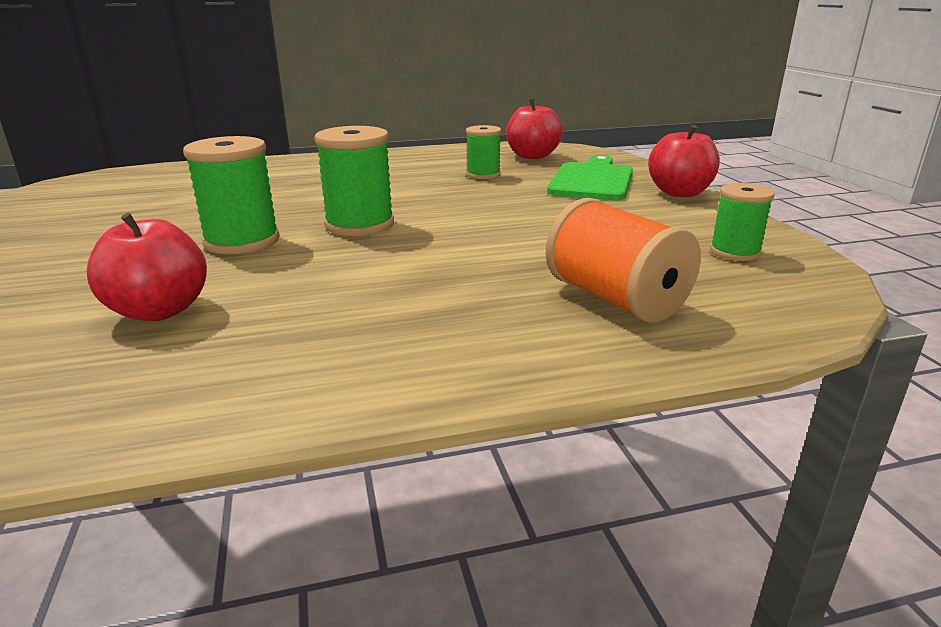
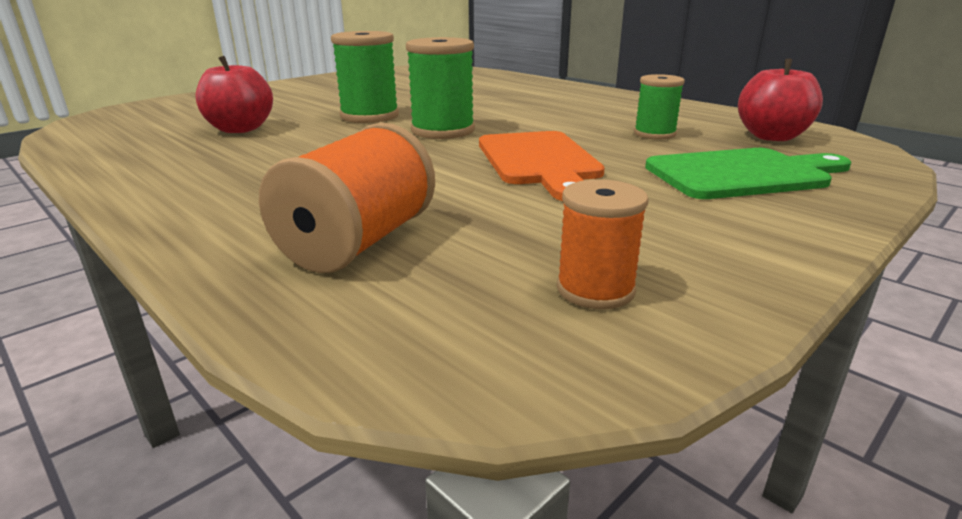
camera: 60 degrees right, 0 degrees up
(499, 215) = (539, 161): none -> orange cutting board
(679, 193) = (802, 224): red apple -> none
(735, 252) = (595, 289): green spool -> orange spool

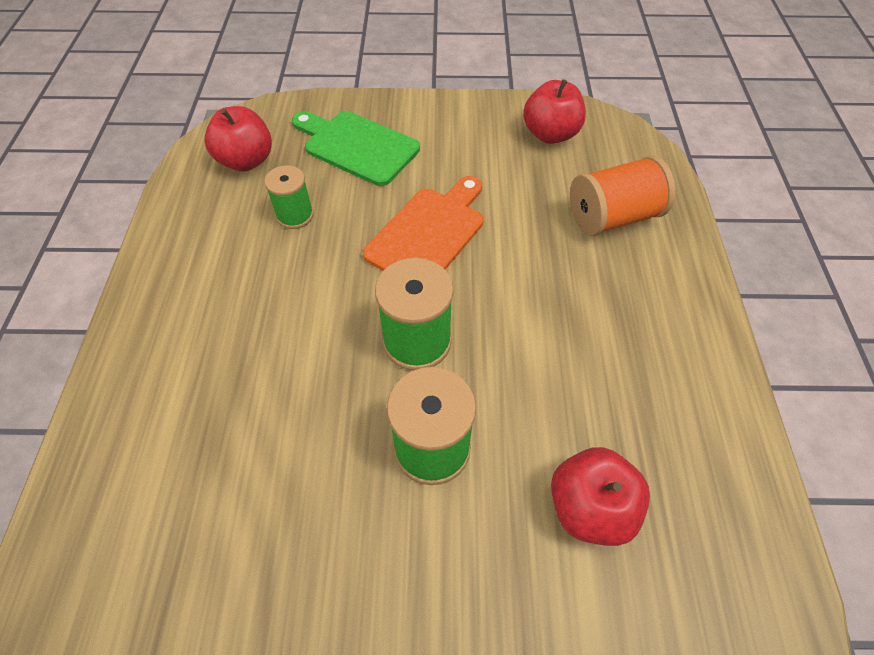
camera: 135 degrees left, 30 degrees up
(595, 289) = (550, 134): orange spool -> red apple

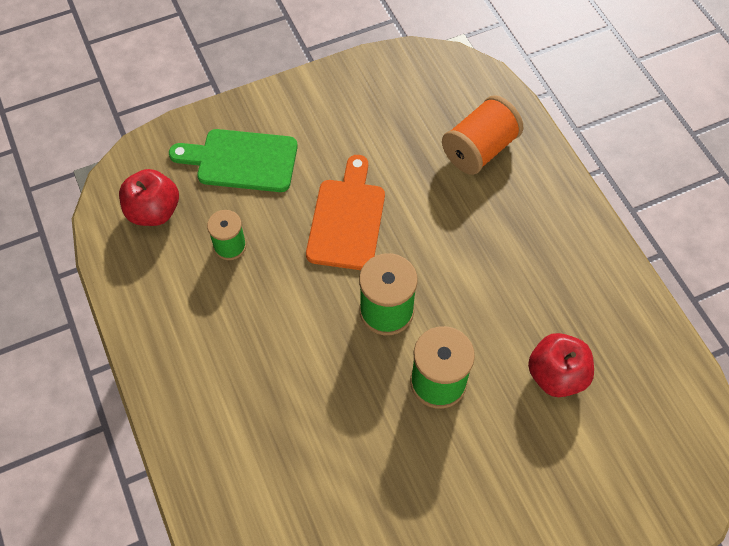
camera: 25 degrees left, 5 degrees up
(550, 134) = (396, 88): red apple -> none

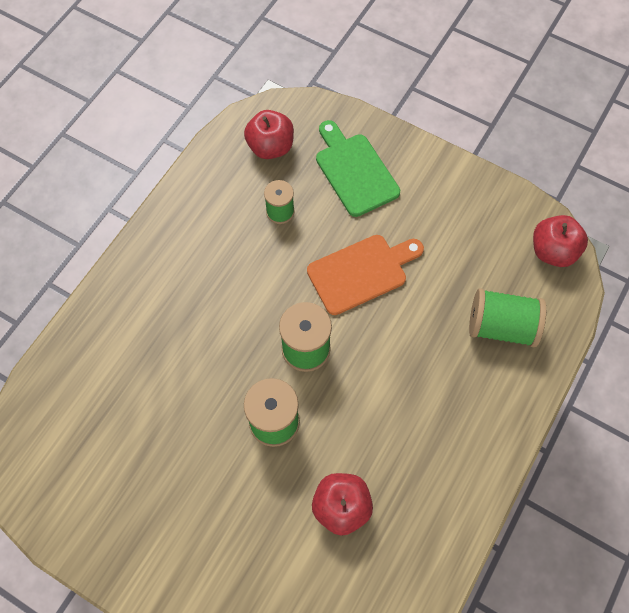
camera: 55 degrees right, 5 degrees up
(441, 70) = (552, 251): none -> red apple
(479, 149) = (501, 326): orange spool -> green spool

